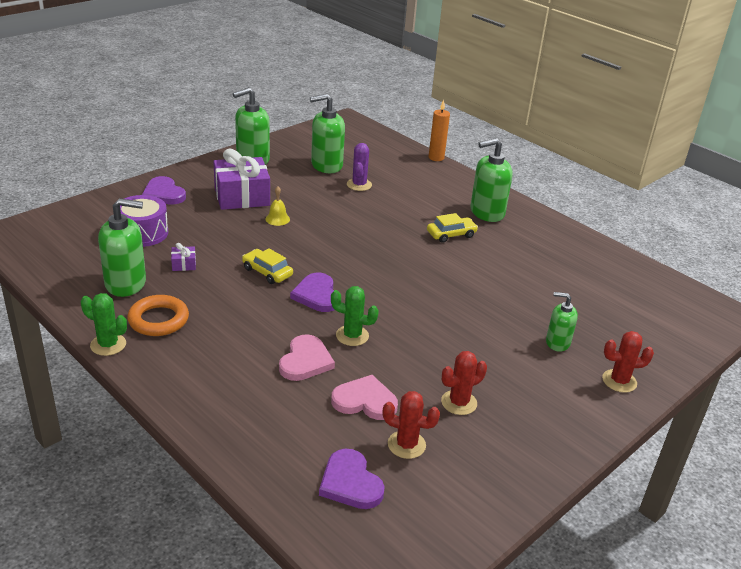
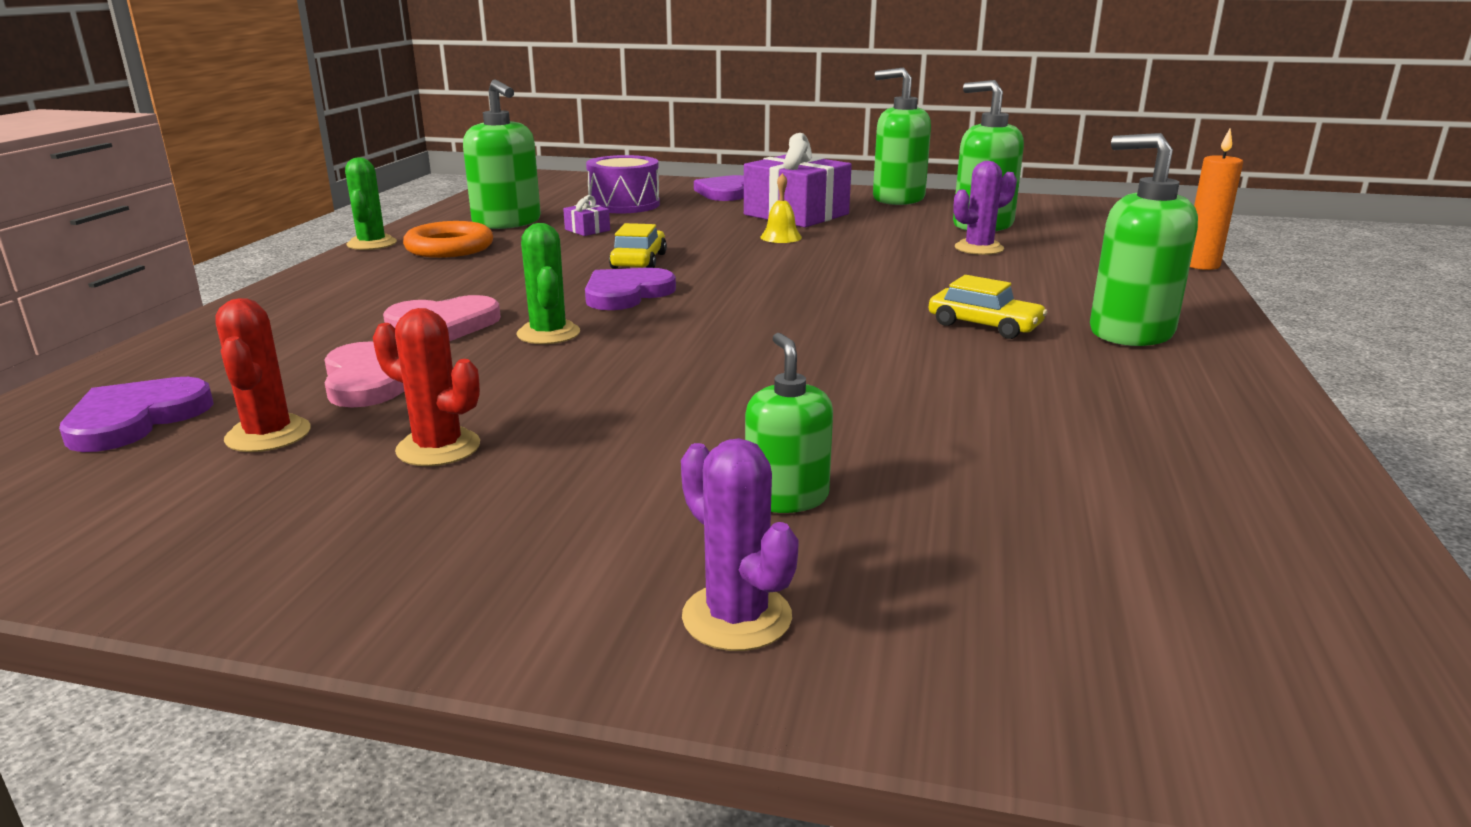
camera: 60 degrees right, 10 degrees down
(619, 381) = (736, 617): red cactus -> purple cactus

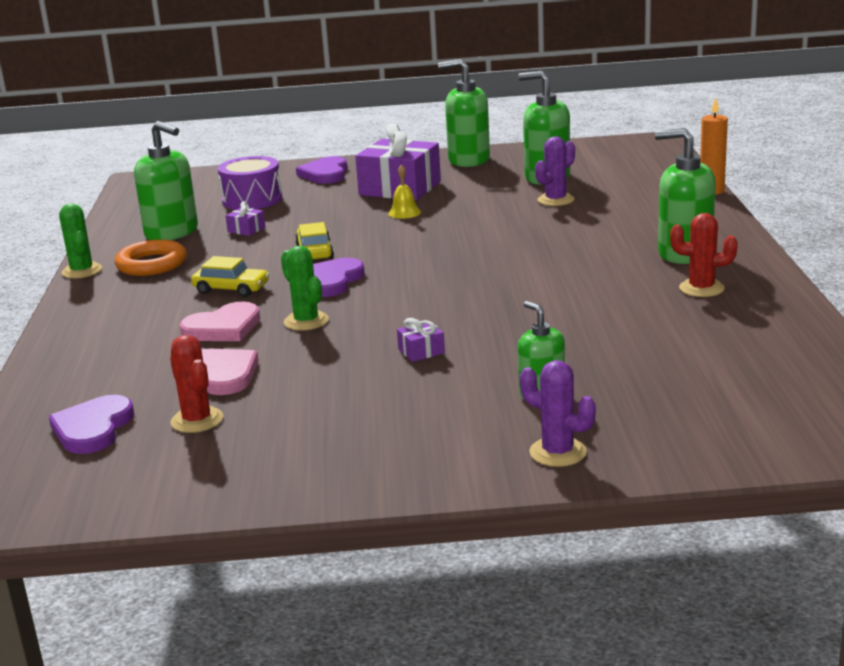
camera: 15 degrees left, 0 degrees up
(438, 448) = (315, 406): red cactus -> red cactus (701, 288)
(658, 398) = (421, 351): none -> purple gift
(984, 325) = (592, 264): yellow car -> yellow car (231, 289)

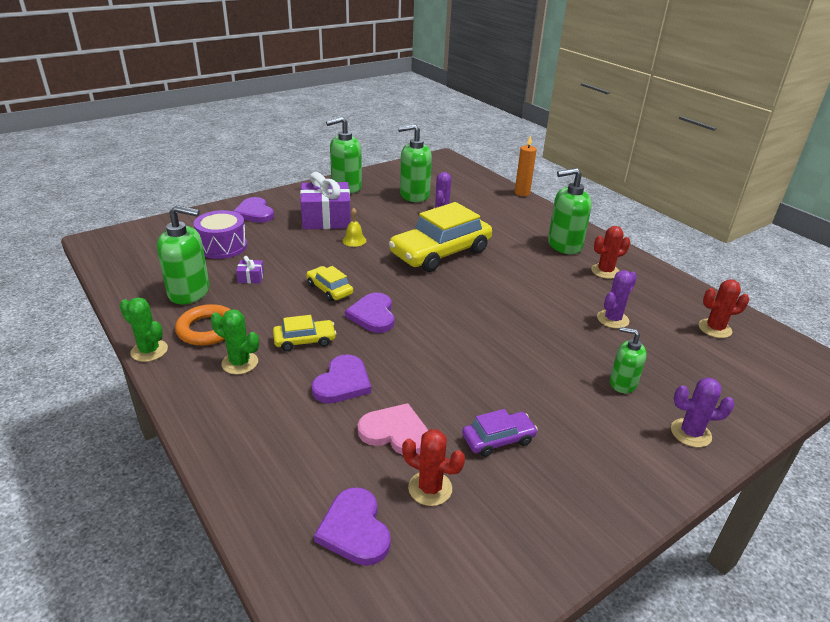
camera: 35 degrees left, 10 degrees up
(223, 328) = (342, 383): pink heart -> purple heart
(306, 321) = (398, 359): green cactus -> green cactus (240, 363)
(318, 403) = (498, 439): none -> purple car
(421, 351) = (509, 367): purple gift -> none
(495, 238) = (440, 252): none -> yellow car
(629, 335) = (612, 319): none -> purple cactus
(773, 371) = (714, 328): none -> red cactus

